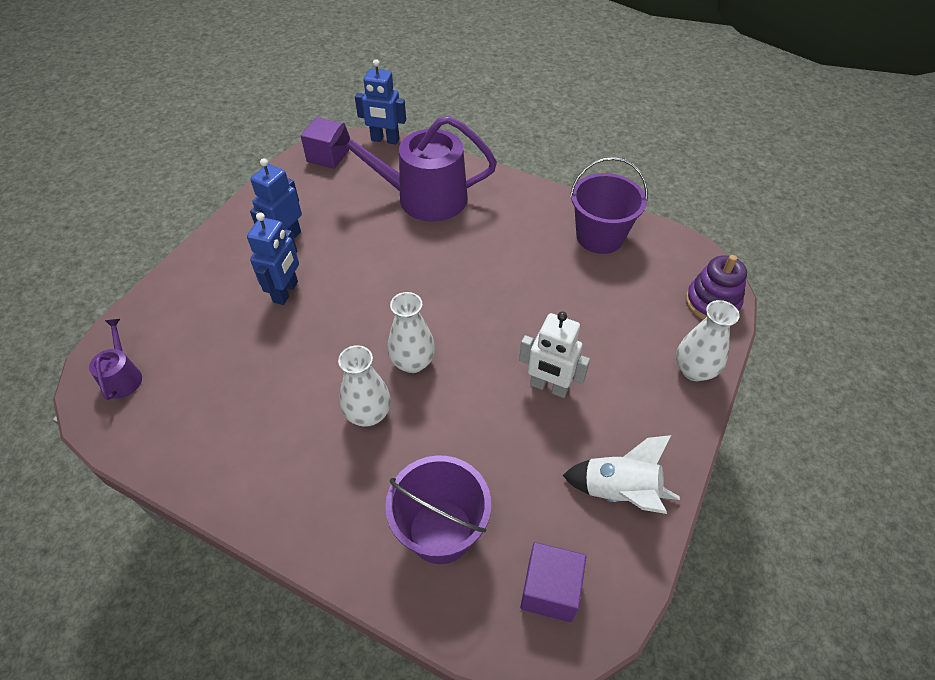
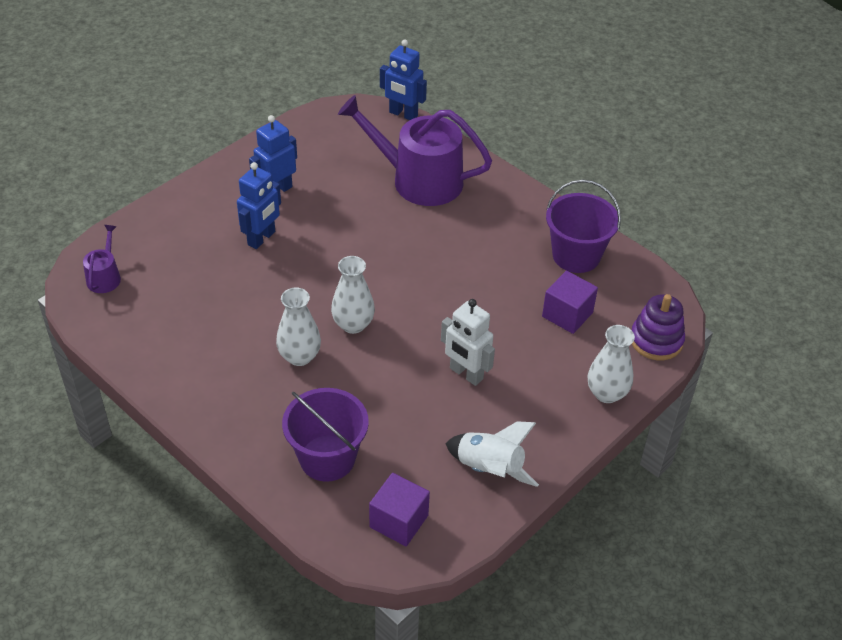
camera: 15 degrees right, 5 degrees down
(328, 156) = (341, 119): purple cube -> purple cube (567, 314)

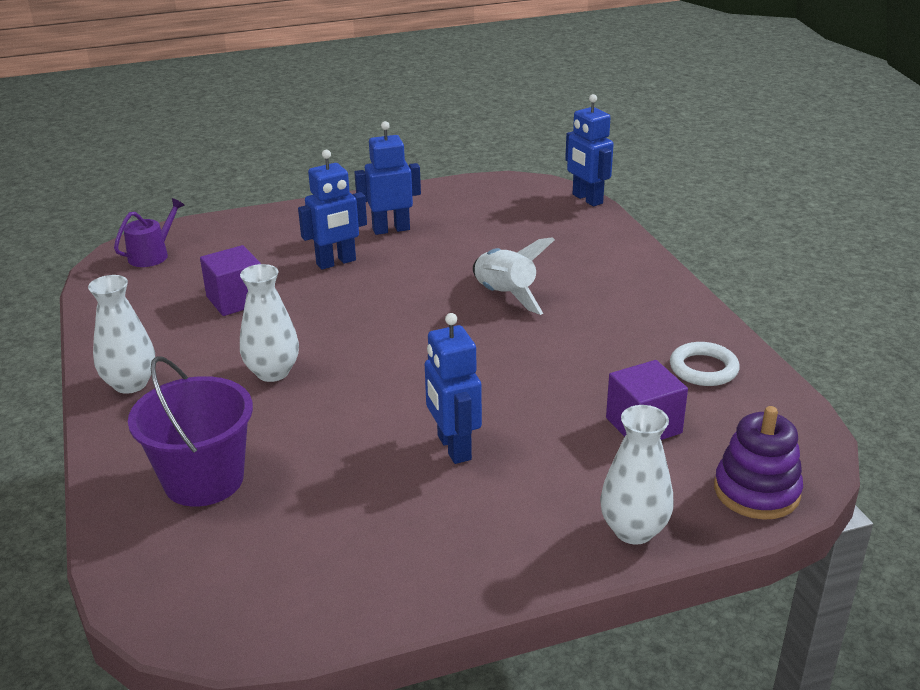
camera: 30 degrees right, 15 degrees down
(353, 324) = (361, 360): white vase -> white vase (130, 384)
(399, 521) = (220, 580): purple cube -> purple cube (236, 300)
(419, 180) = (557, 254): purple watering can -> none
(466, 374) = (453, 448): white robot -> blue robot
(489, 469) = (392, 563): white rocket -> white rocket (505, 295)
(576, 255) = (703, 369): purple bucket -> white ring

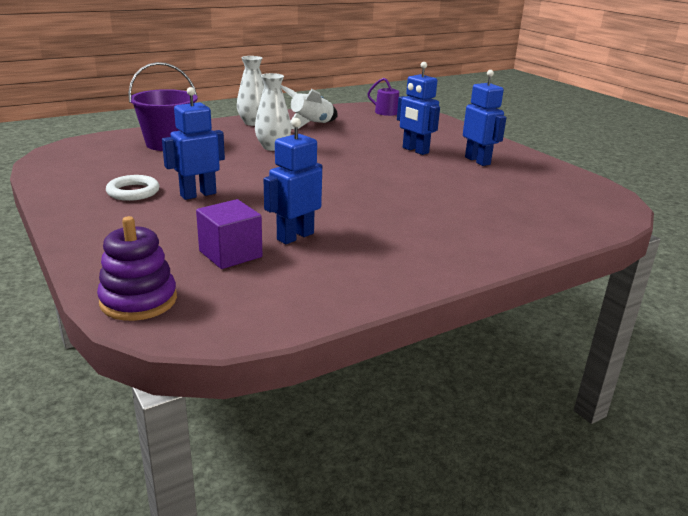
camera: 75 degrees right, 5 degrees down
(236, 300) = (350, 133): purple cube -> none
(505, 295) = (404, 200): white rocket -> white rocket (311, 125)
(587, 199) = (615, 225): blue robot -> blue robot (295, 236)
(633, 530) = (99, 251): white vase -> none
(703, 369) = (324, 280): white ring -> white ring (133, 192)

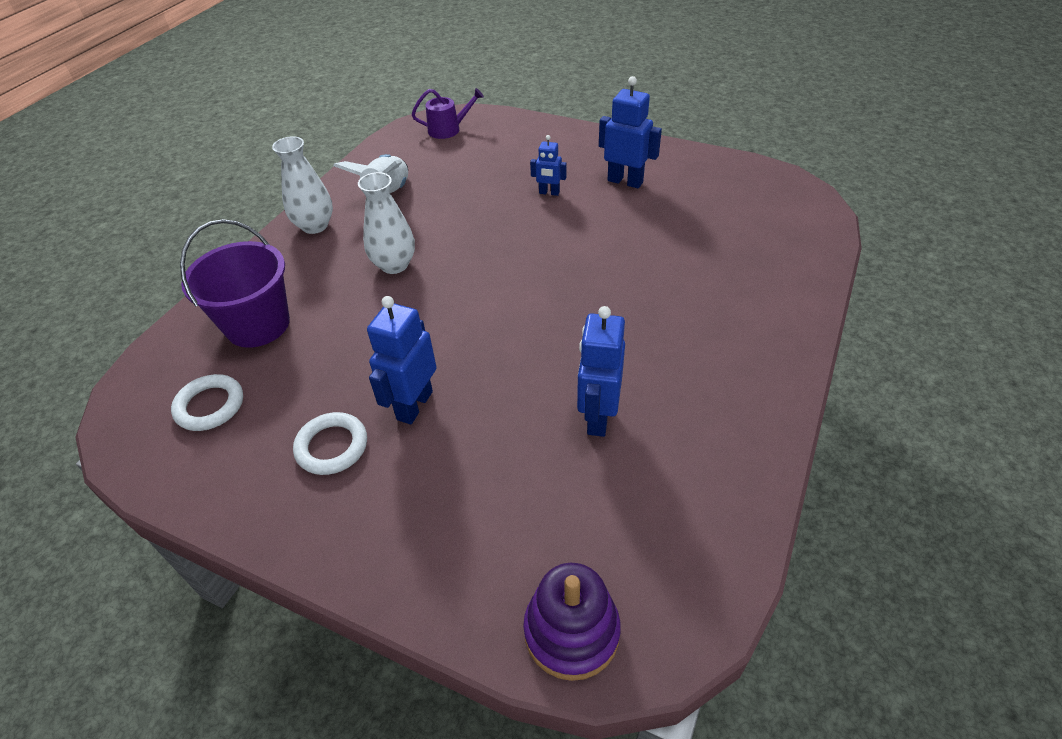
camera: 30 degrees left, 20 degrees up
(101, 160) = (210, 406): none -> white ring
(230, 254) = (570, 489): purple cube -> none
(415, 150) = (549, 193): blue robot -> blue robot, size x0.58

